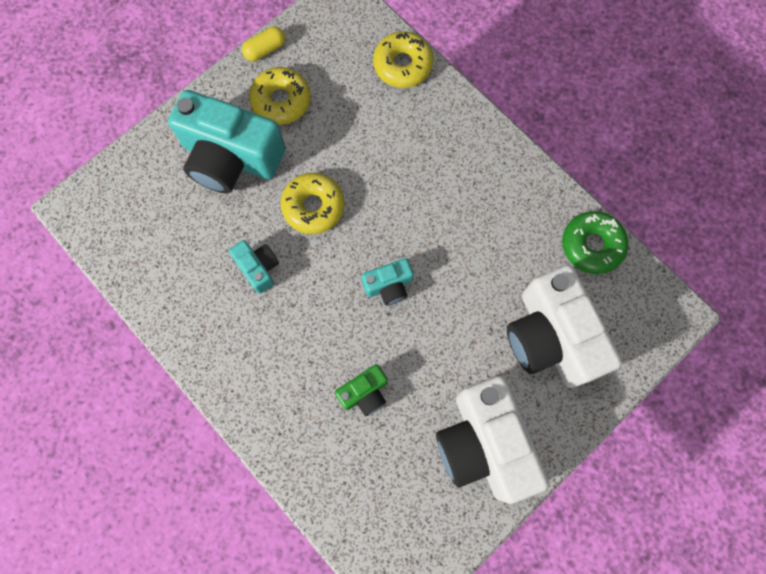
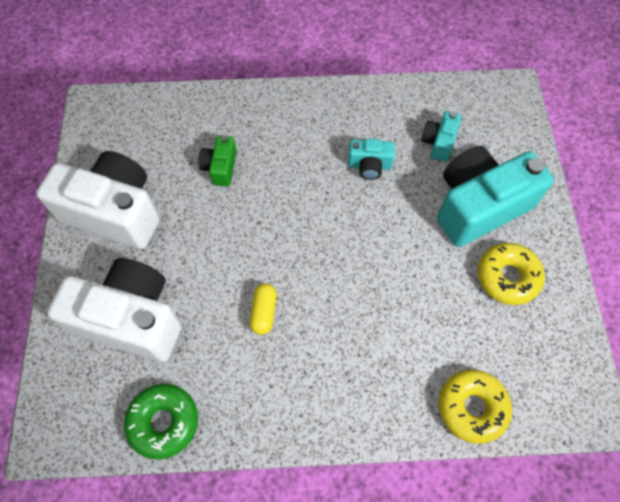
camera: 130 degrees right, 10 degrees down
(265, 50) = (572, 300): yellow capsule -> yellow capsule (264, 312)
(313, 206) = (388, 233): yellow donut -> none
(389, 286) = (279, 238): turquoise camera -> turquoise camera (438, 142)

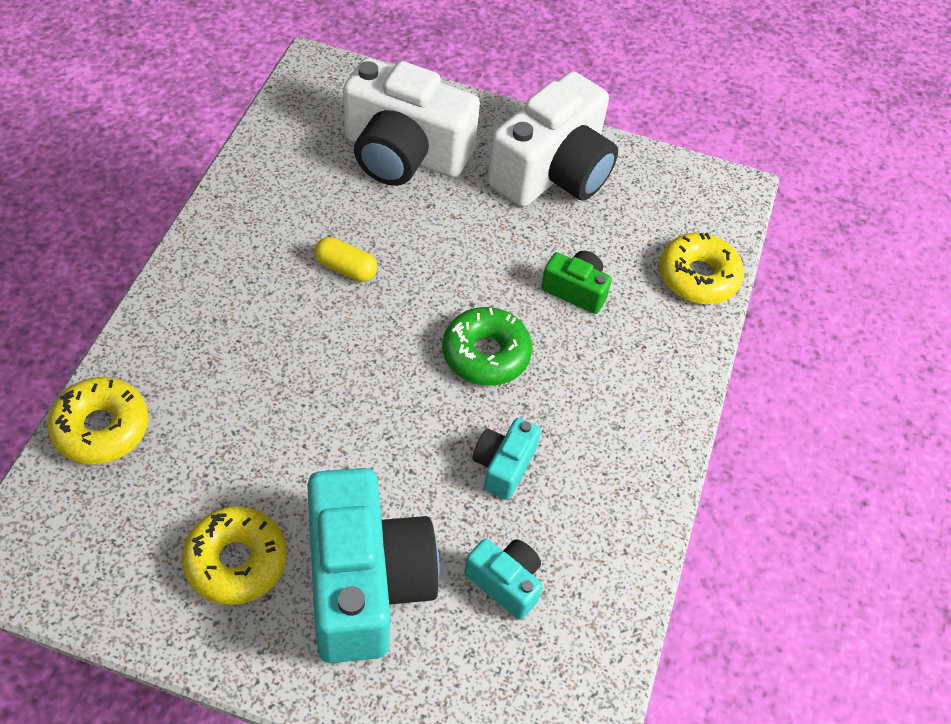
camera: 105 degrees right, 10 degrees down
(131, 319) = (404, 153): white camera -> white camera turned 75 degrees clockwise
(164, 422) = (274, 150): green donut -> green donut (486, 354)
(180, 107) = (698, 277): none -> yellow donut

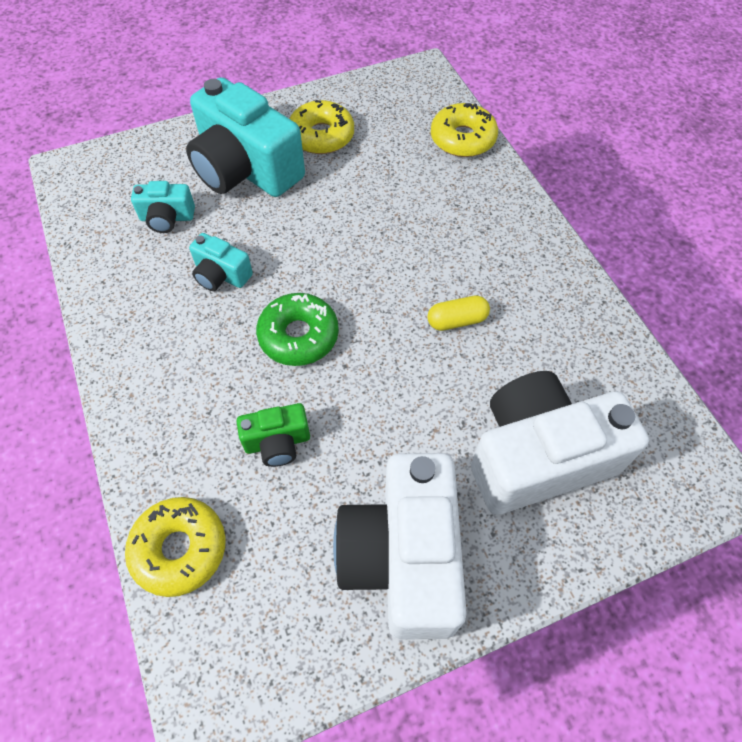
camera: 145 degrees right, 5 degrees up
(503, 466) = (221, 275): turquoise camera -> turquoise camera turned 135 degrees clockwise

